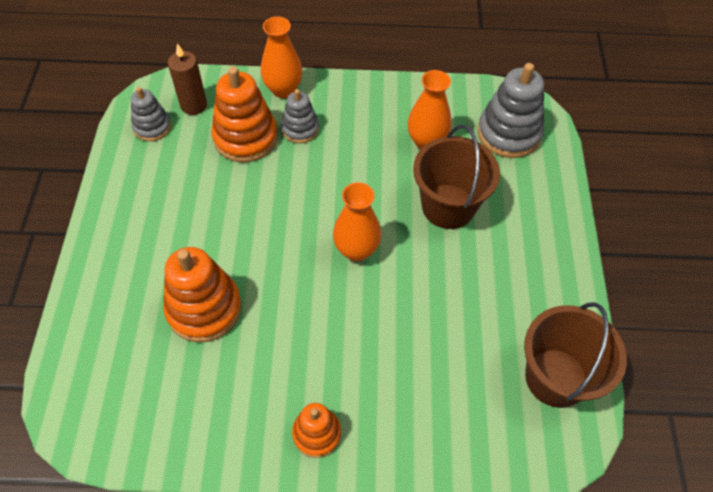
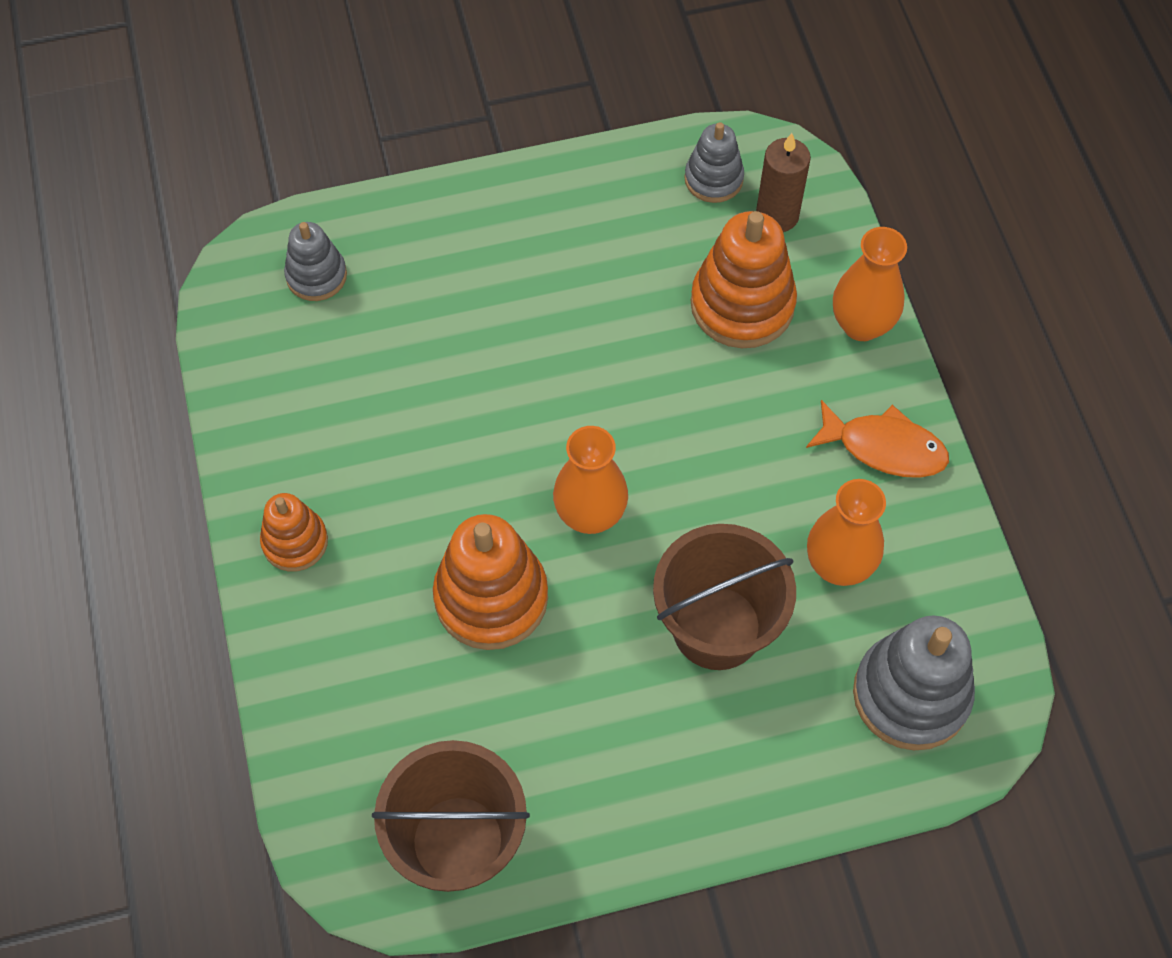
camera: 75 degrees right, 5 degrees up
(204, 308) = (435, 352): orange stacking toy -> orange stacking toy (491, 597)
(300, 129) = (789, 373): grey stacking toy -> grey stacking toy (316, 276)
(363, 102) = (884, 447): none -> orange fish

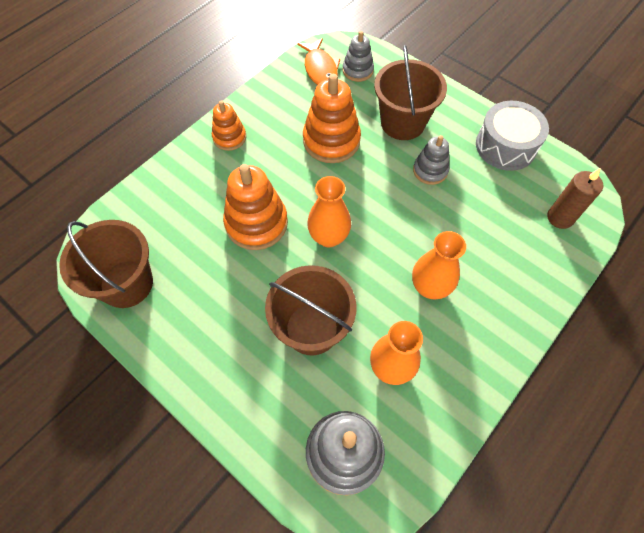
camera: 55 degrees right, 0 degrees up
(470, 286) = (402, 123): none -> brown bucket
(618, 189) = (505, 146): none -> grey drum
(713, 179) = (551, 179): grey stacking toy -> grey stacking toy (430, 170)
(742, 304) = (496, 232): orange stacking toy -> orange stacking toy (331, 141)
(861, 325) = (538, 293): orange vase -> orange vase (429, 287)
(884, 447) = (478, 348): orange fish -> orange fish (320, 69)

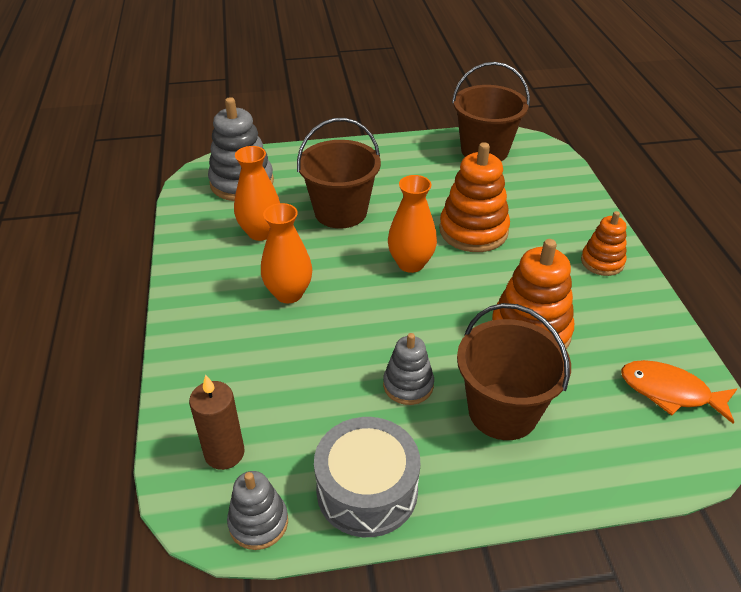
camera: 130 degrees right, 20 degrees down
(357, 70) = (640, 429): grey stacking toy -> grey stacking toy (258, 522)

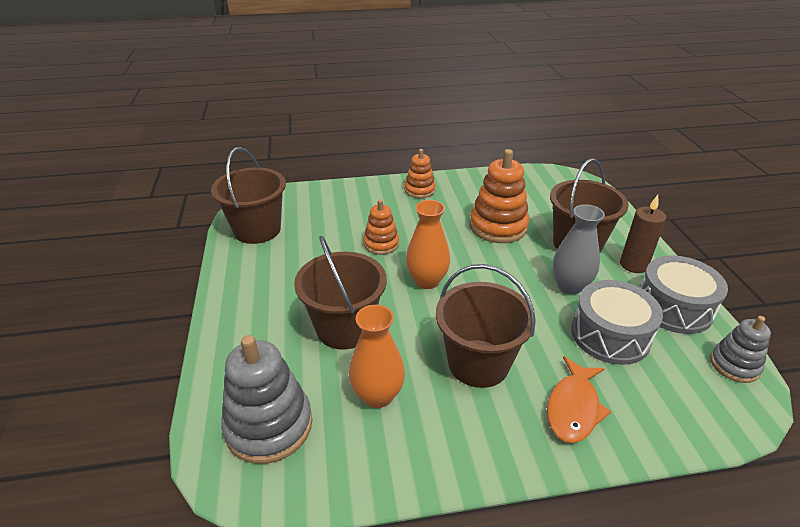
camera: 90 degrees left, 5 degrees down
(224, 453) = (686, 394): brown candle -> brown candle (633, 265)
(289, 293) = (478, 363): orange vase -> brown bucket
(319, 406) = (610, 335): none -> grey drum
(408, 385) = (570, 286): grey stacking toy -> grey vase
(473, 231) = (381, 244): orange stacking toy -> orange stacking toy, size x0.59
(670, 392) = (537, 183): orange fish -> orange fish (573, 408)

